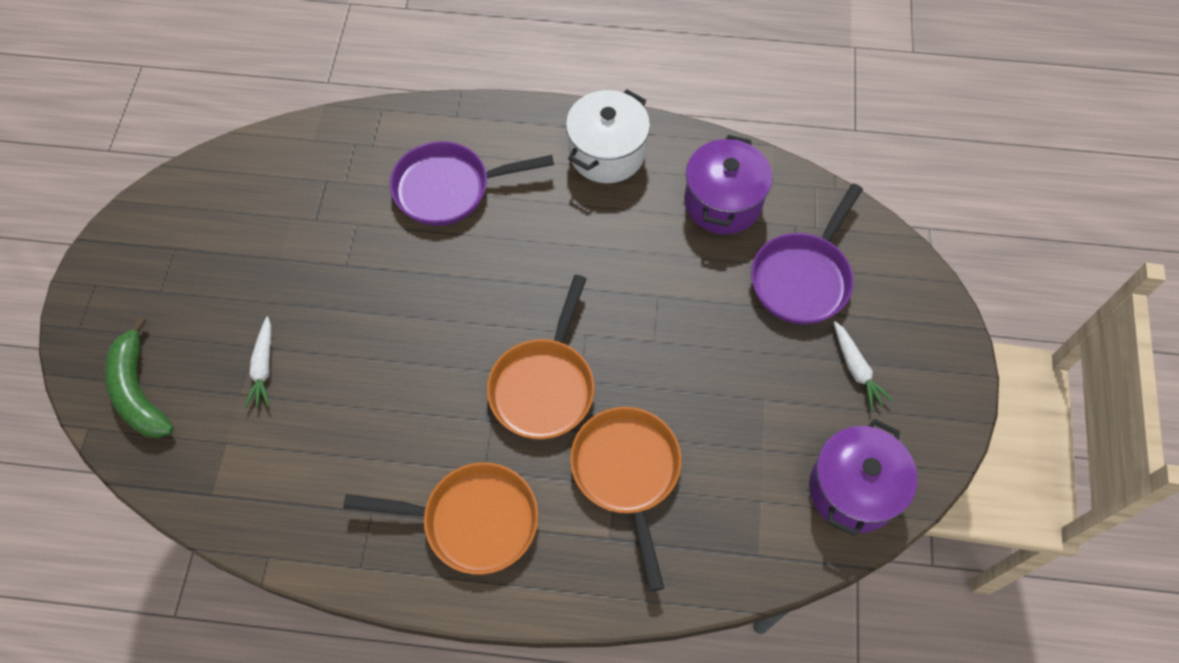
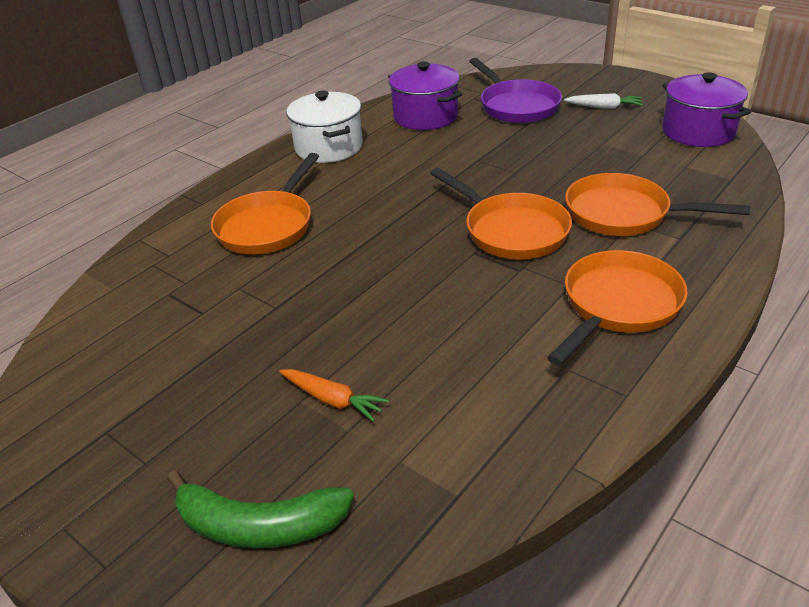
camera: 55 degrees left, 25 degrees down
(263, 367) = (333, 400): white carrot -> orange carrot
(449, 189) = (268, 226): purple pan -> orange pan

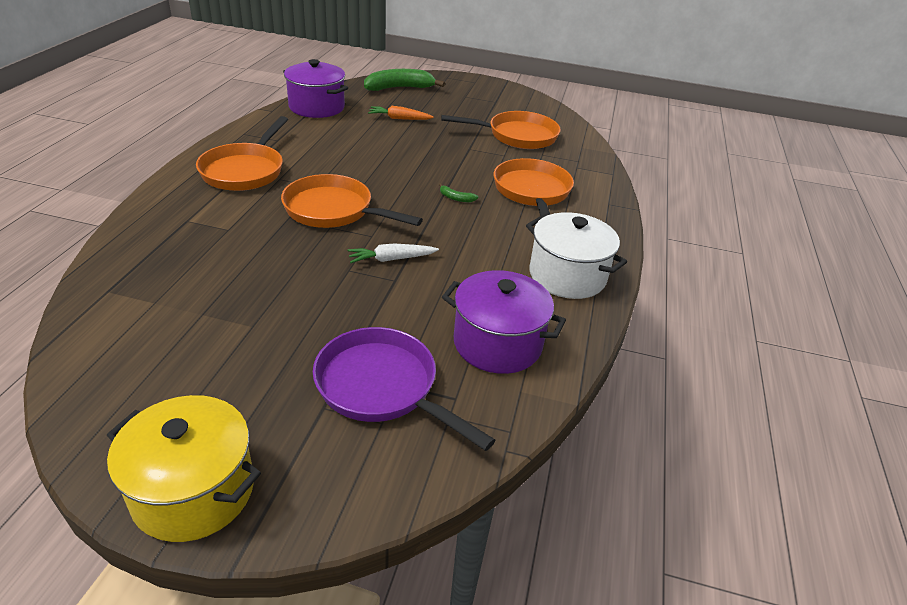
camera: 150 degrees right, 0 degrees up
(362, 229) = (456, 198): none -> green banana
(604, 107) = (247, 405): white carrot -> white carrot (391, 259)
(624, 214) = (234, 236): orange pan -> orange pan (517, 136)
(631, 83) = (193, 491): none -> yellow pot
(698, 132) = (115, 367): purple pot -> purple pot (316, 107)

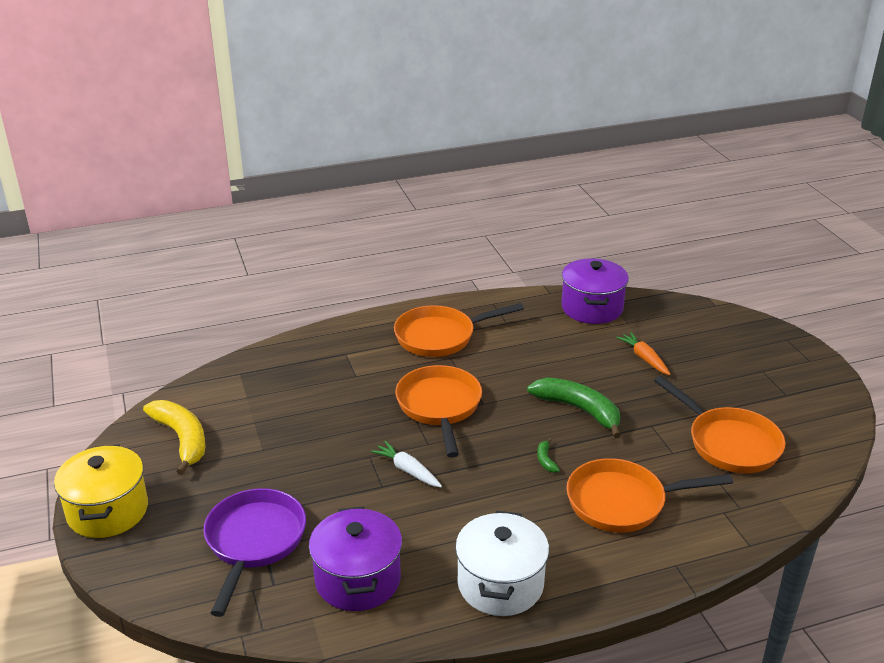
camera: 60 degrees right, 5 degrees down
(152, 376) = (182, 439): none -> yellow banana
(399, 88) = (708, 326): green banana -> green banana (579, 410)
(532, 192) = (622, 502): orange pan -> orange pan turned 150 degrees counterclockwise

